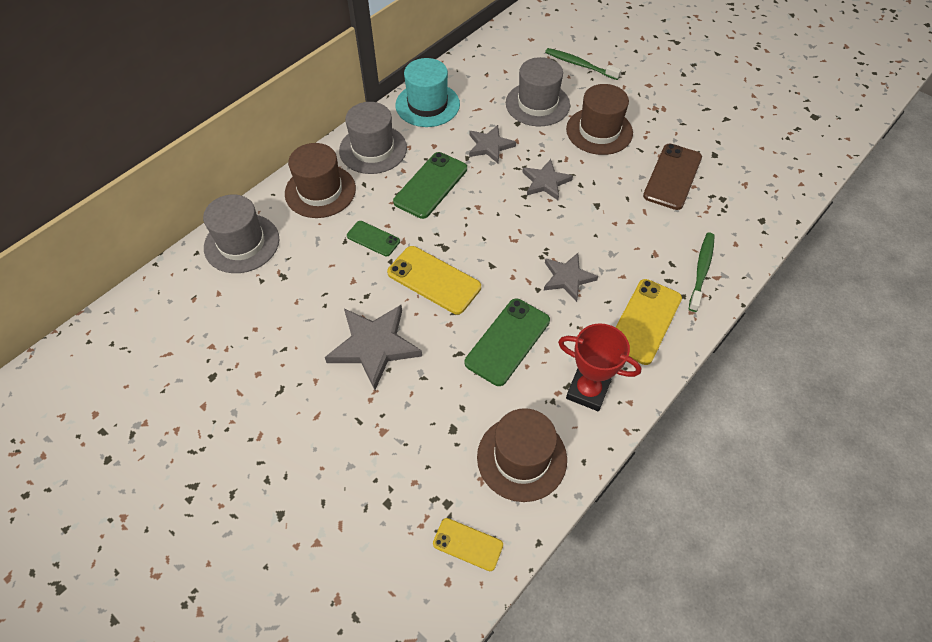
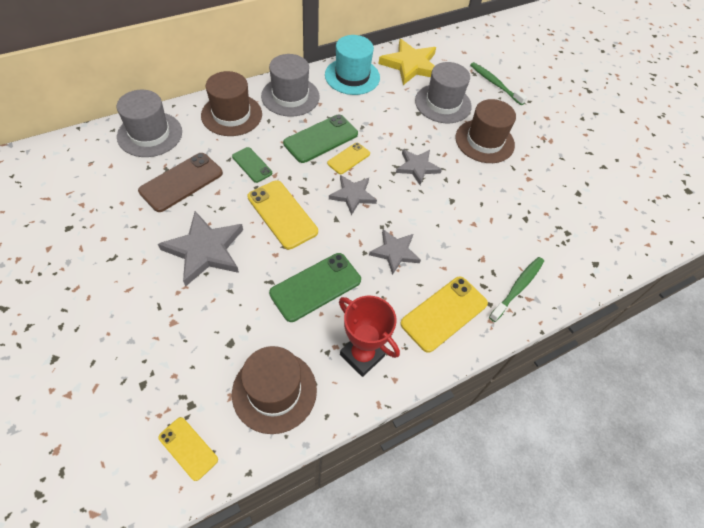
camera: 15 degrees right, 0 degrees up
(471, 197) = (348, 158): none -> yellow phone
(483, 72) = (410, 65): none -> yellow star
(490, 146) = (385, 124): grey star -> grey star (353, 195)
(672, 177) = (530, 199): brown phone -> brown phone (181, 182)

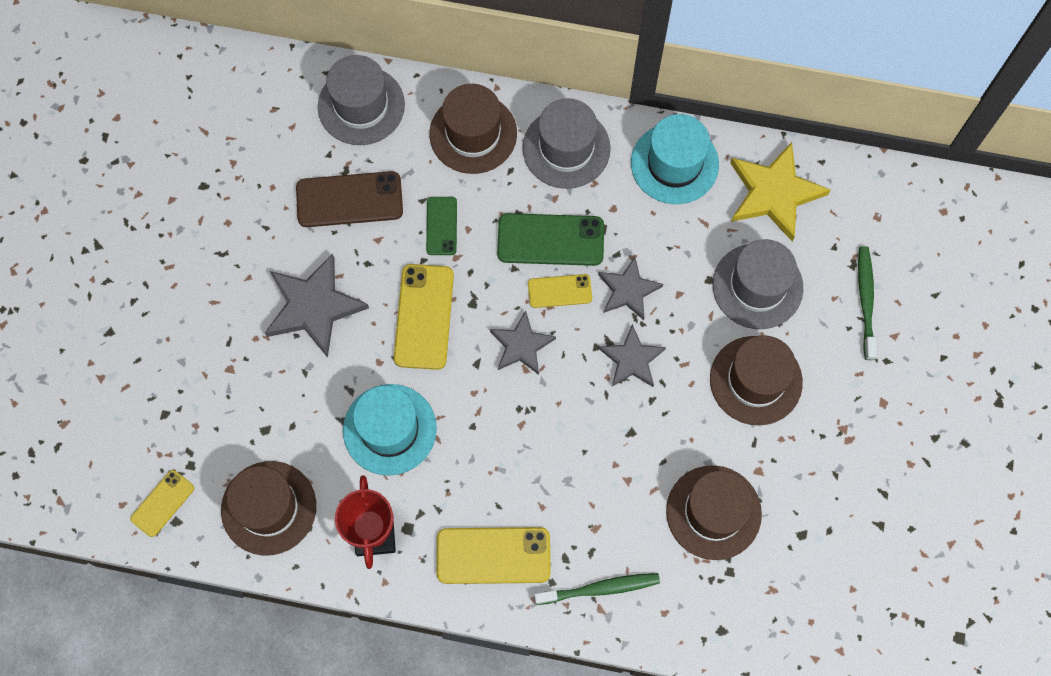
camera: 45 degrees right, 15 degrees up
(188, 448) = (162, 503): yellow phone -> yellow phone turned 45 degrees clockwise
(315, 287) = (389, 429): green phone -> turquoise hat
(395, 252) = (505, 450): grey star -> grey star (628, 290)
(530, 210) = (713, 512): none -> brown hat

